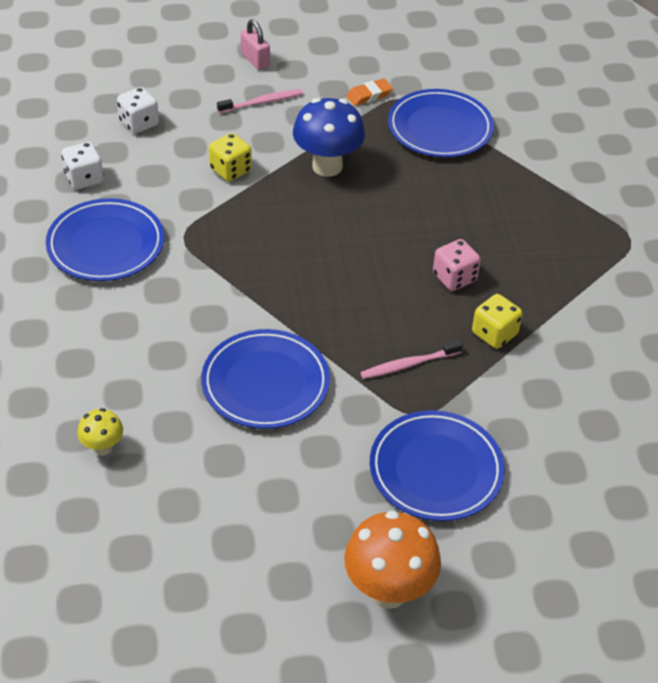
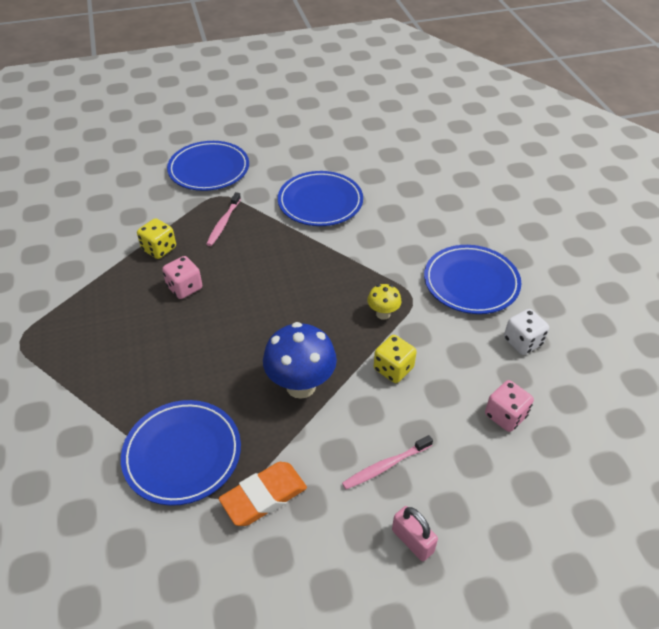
camera: 175 degrees right, 0 degrees up
(103, 448) = (409, 161): yellow mushroom -> yellow mushroom (383, 314)
(139, 123) = (505, 415): white dice -> pink dice
(369, 95) = (264, 496): orange eraser -> orange eraser, size x1.59
(388, 590) = (237, 121): orange mushroom -> none
(409, 364) = (223, 223): pink toothbrush -> pink toothbrush turned 135 degrees clockwise

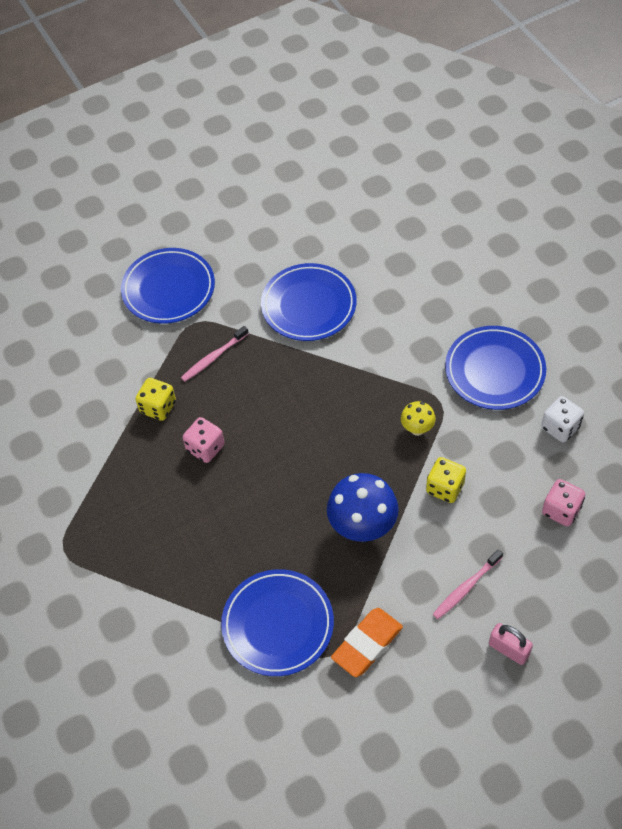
camera: 10 degrees left, 10 degrees up
(223, 223) = (214, 357): pink toothbrush -> pink toothbrush turned 45 degrees clockwise

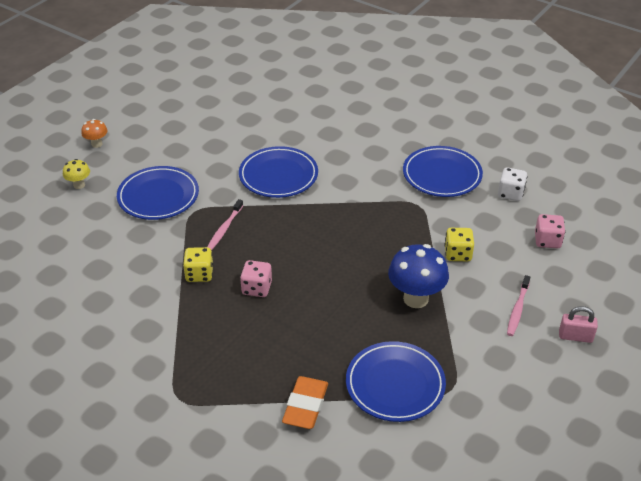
camera: 30 degrees left, 15 degrees down
(141, 194) = (97, 144): none -> orange mushroom
(367, 644) = (472, 372): orange eraser -> orange eraser (305, 406)
(417, 429) = (412, 225): yellow mushroom -> yellow mushroom (79, 185)

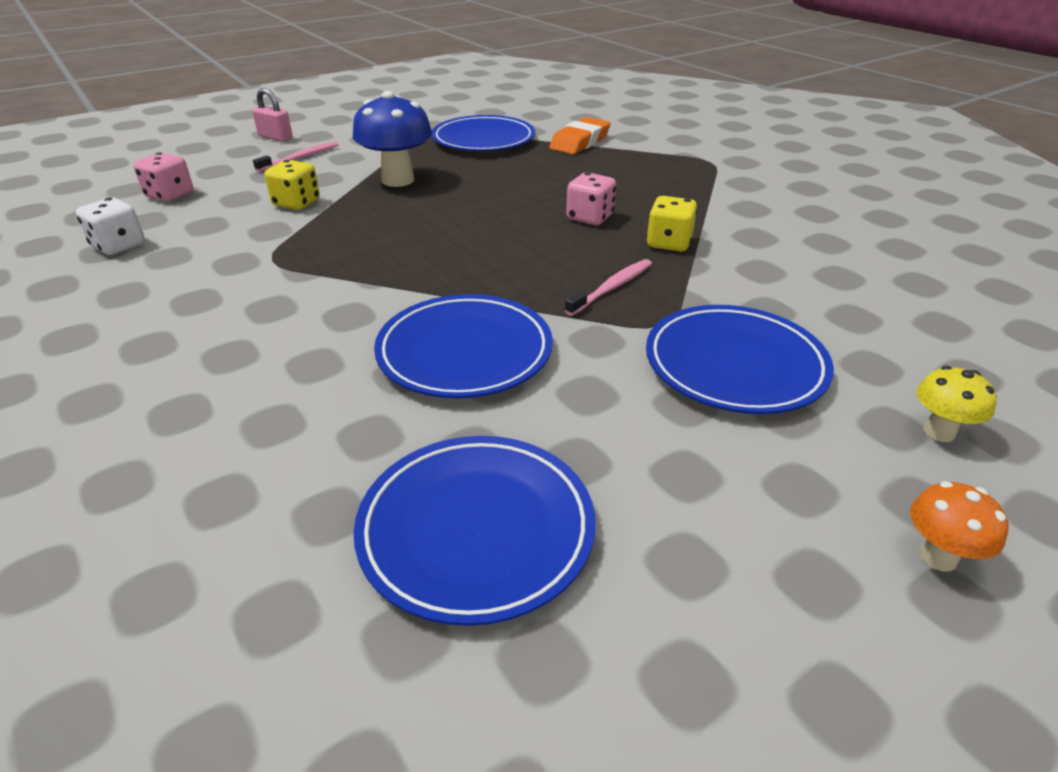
camera: 160 degrees left, 5 degrees down
(442, 175) = (173, 290): blue plate -> blue plate (476, 530)

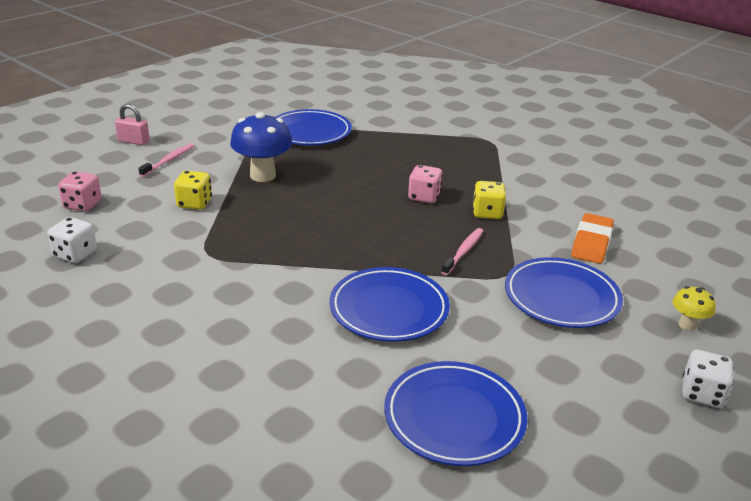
camera: 15 degrees left, 5 degrees down
(580, 142) = (386, 129): orange eraser -> orange eraser (591, 243)
(937, 557) = (701, 394): orange mushroom -> white dice

